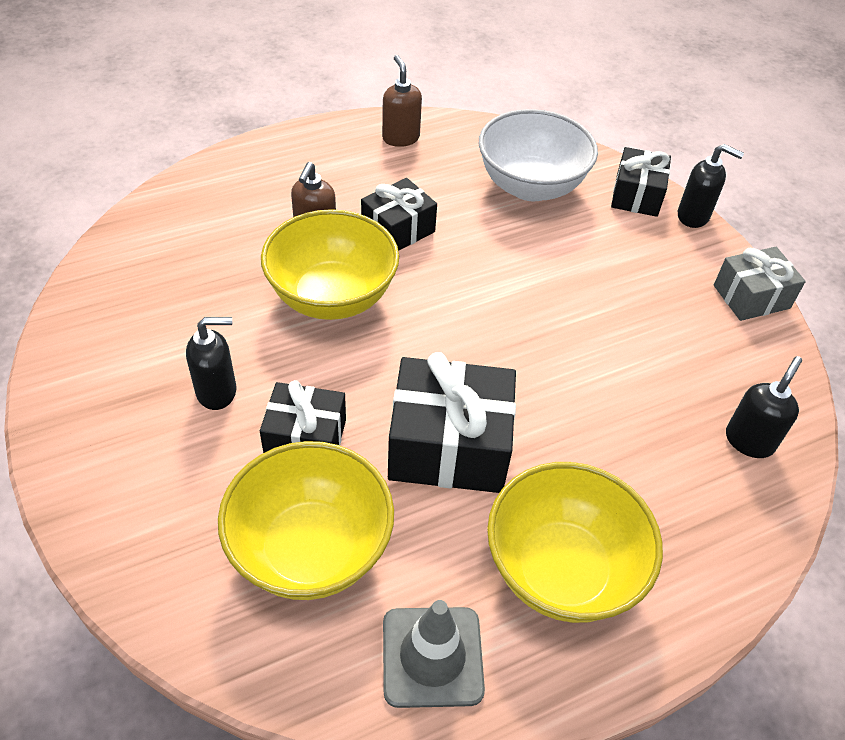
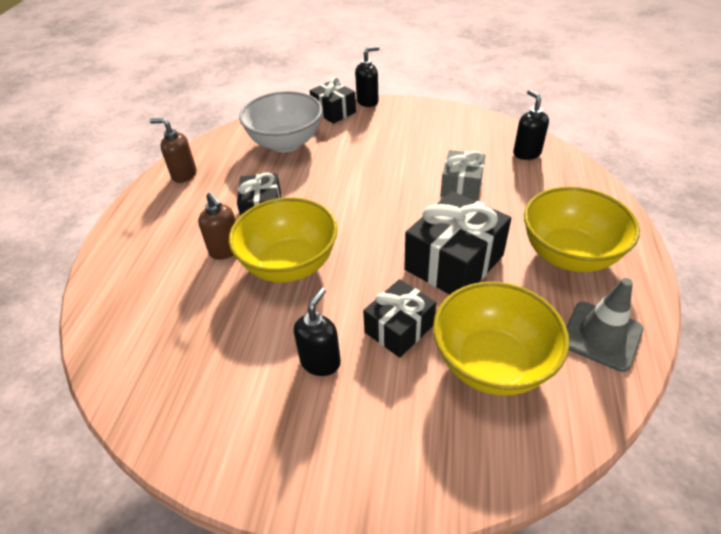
camera: 50 degrees left, 5 degrees down
(751, 297) = (438, 110): grey gift -> grey gift (461, 186)

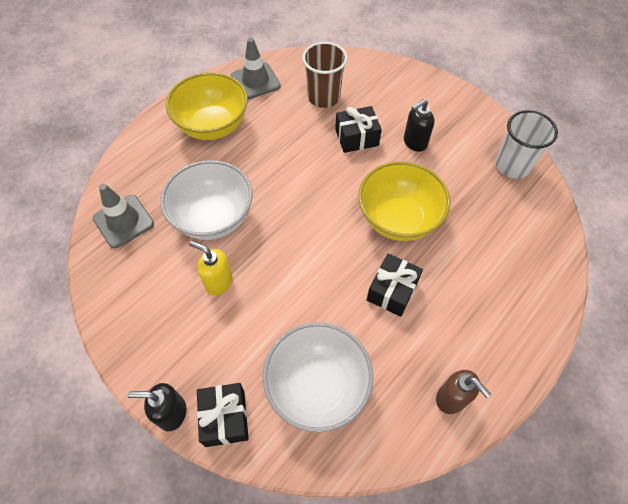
camera: 150 degrees left, 15 degrees up
(169, 399) = (512, 165): none -> white cup
(226, 250) = (441, 261): brown soap dispenser -> none
(408, 156) = (218, 282): none -> yellow soap dispenser
(454, 262) = (286, 159): black gift -> none
(461, 186) = (213, 218): grey gift -> white bowl
(492, 363) = (323, 97): yellow bowl -> brown cup
(526, 153) = (123, 221): black soap dispenser -> grey traffic cone

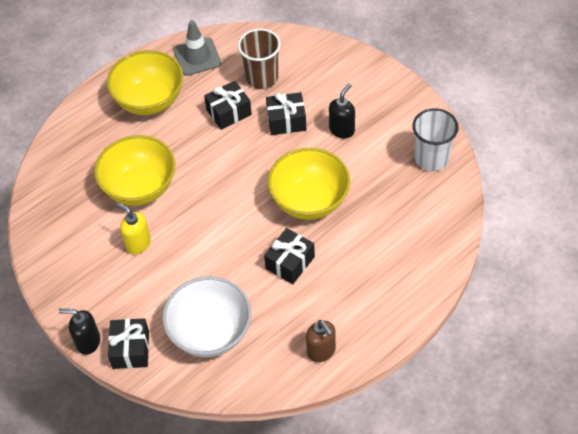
camera: 10 degrees right, 5 degrees down
(123, 221) = (59, 185): grey traffic cone -> none
(213, 218) = (140, 187): white bowl -> yellow bowl
(296, 132) = (229, 112): none -> black gift
(414, 143) = (342, 130): black soap dispenser -> black soap dispenser turned 150 degrees clockwise

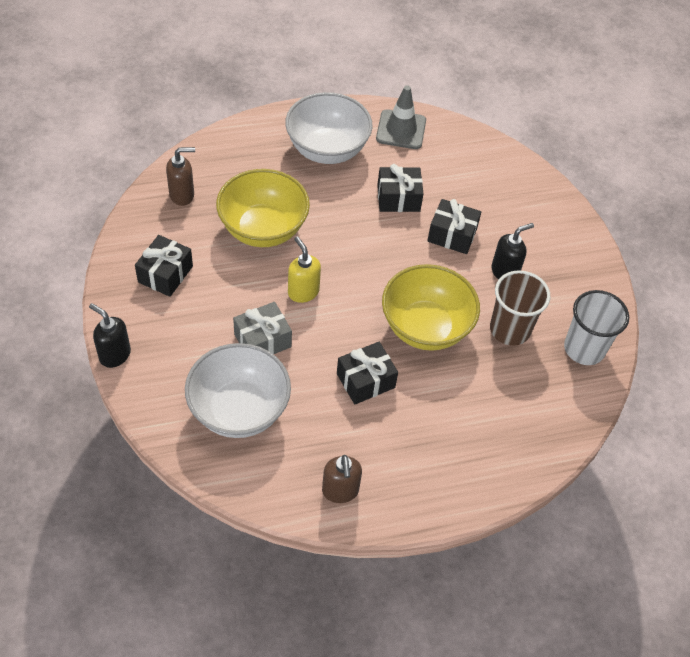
camera: 20 degrees right, 0 degrees up
(58, 192) = (182, 195): none -> brown soap dispenser
(131, 349) = (150, 385): black gift -> black gift (165, 274)
(138, 243) = (226, 283): yellow soap dispenser -> yellow soap dispenser (303, 292)
(149, 100) = (327, 149): yellow bowl -> white bowl
(194, 272) = (262, 340): none -> grey gift
(262, 78) = (453, 180): brown cup -> brown cup (509, 329)

